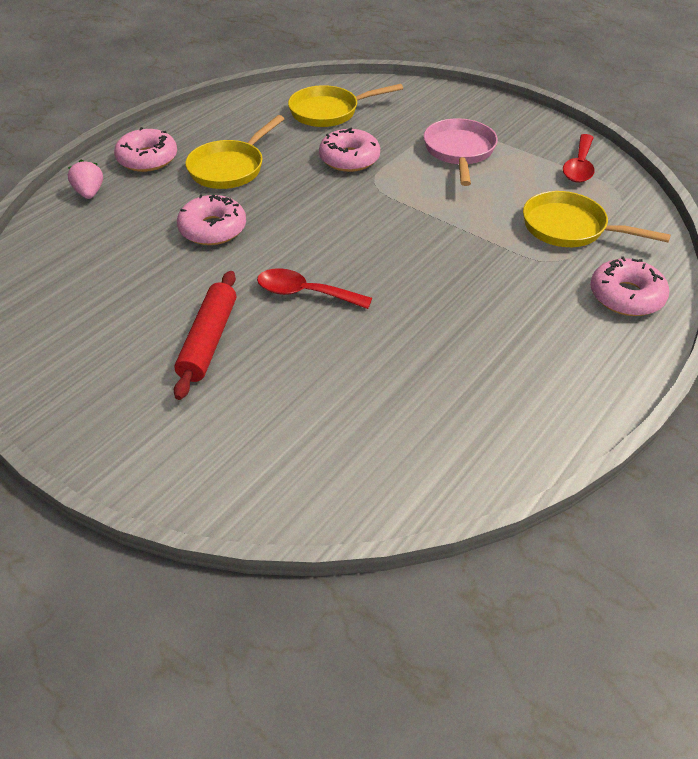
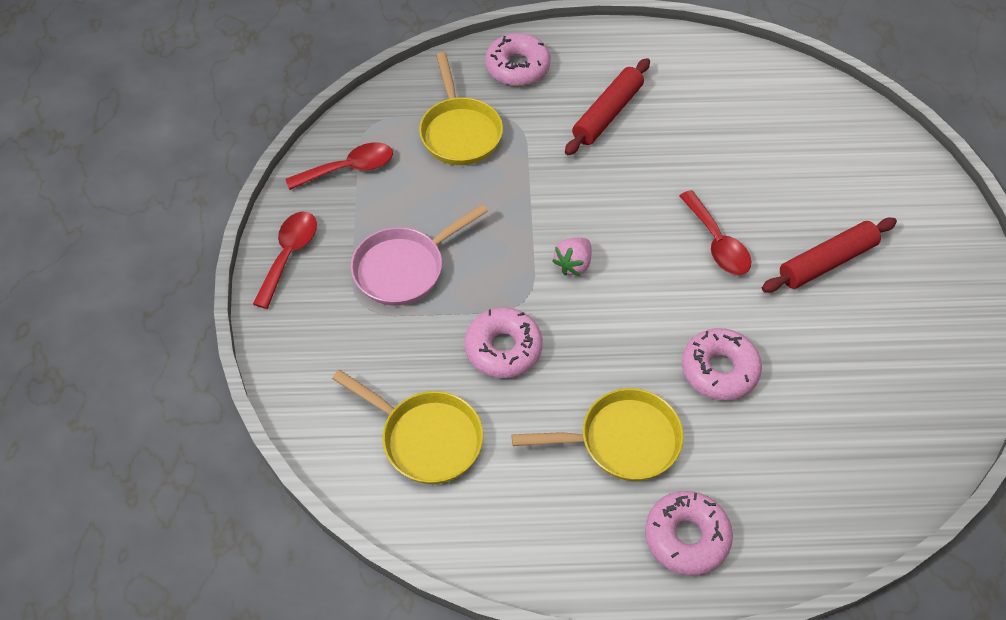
camera: 130 degrees left, 10 degrees up
(90, 193) = (790, 531): pink strawberry -> pink strawberry (573, 264)
(511, 317) = (607, 114): none -> red rolling pin
(521, 119) = (289, 254): none -> red spoon

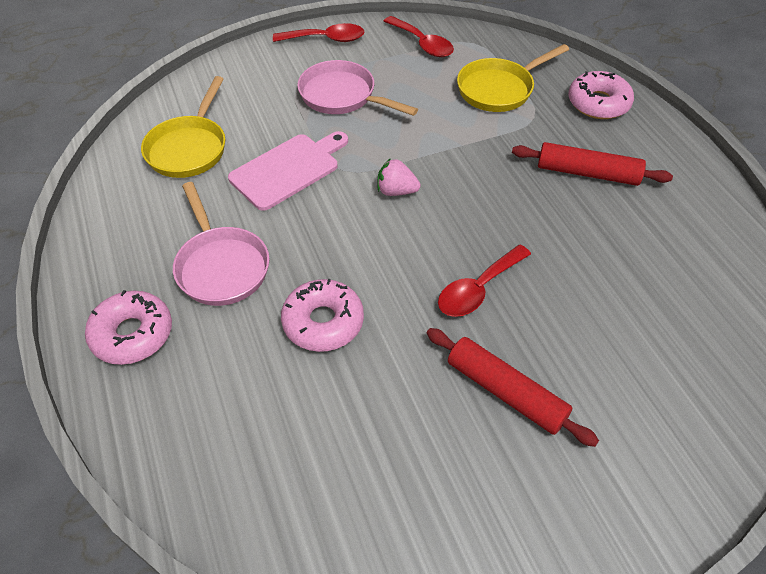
camera: 70 degrees right, 5 degrees down
(503, 348) = (288, 169): pink donut -> pink cutting board
(622, 440) = (221, 266): yellow pan -> pink pan

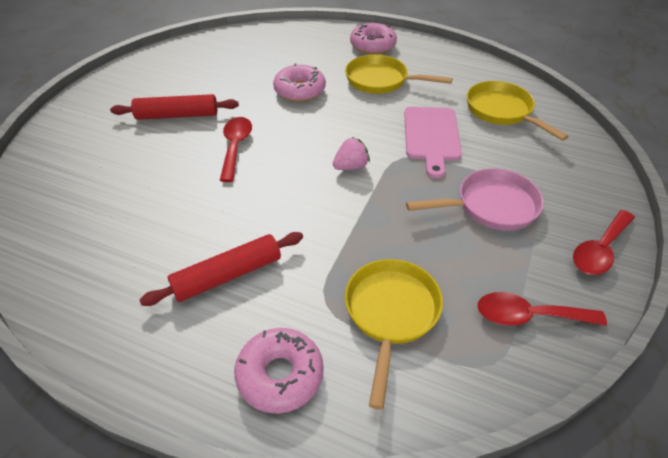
camera: 135 degrees right, 5 degrees down
(221, 266) = (381, 80): pink pan -> yellow pan

